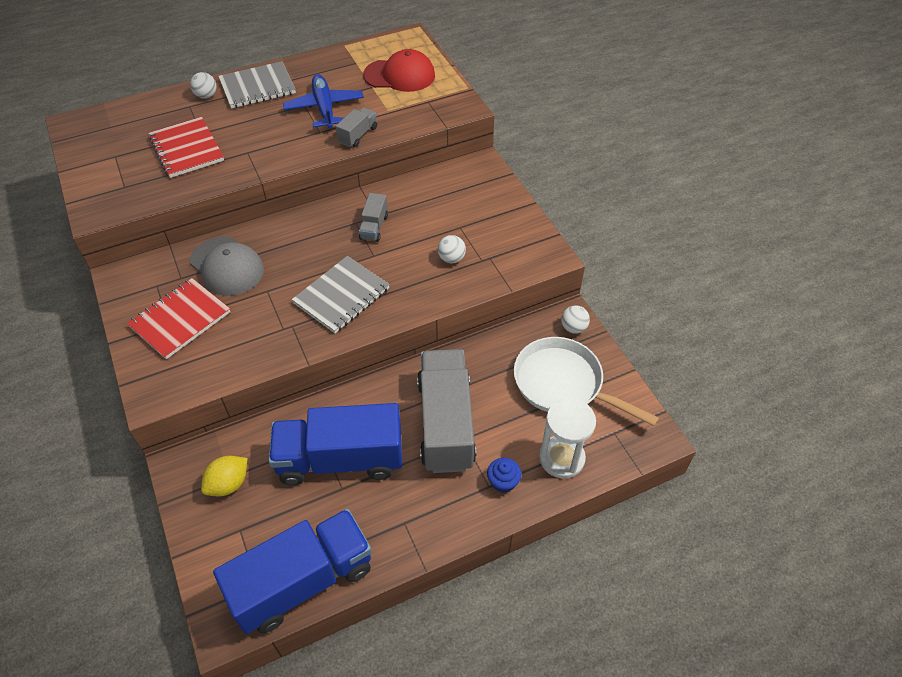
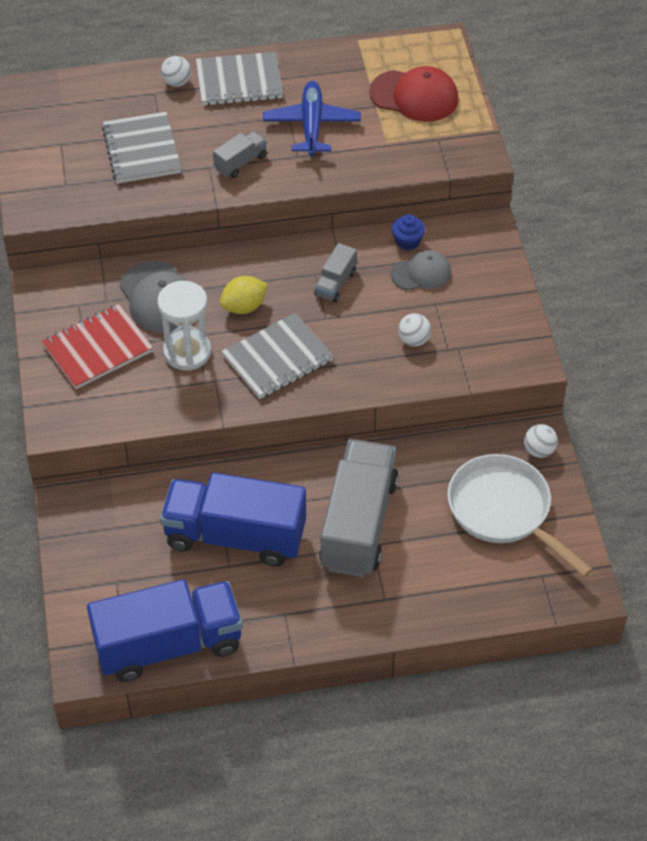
camera: 15 degrees right, 0 degrees up
(187, 149) = (142, 150): red notebook -> grey notebook
(228, 484) = (114, 535): yellow lemon -> yellow lemon (244, 307)
(358, 135) = (342, 169): grey truck -> grey truck (240, 163)
(441, 206) = (421, 273): none -> grey cap
(503, 482) = (401, 598): blue cupcake -> blue cupcake (407, 241)
(561, 458) = (473, 589): white hourglass -> white hourglass (187, 352)

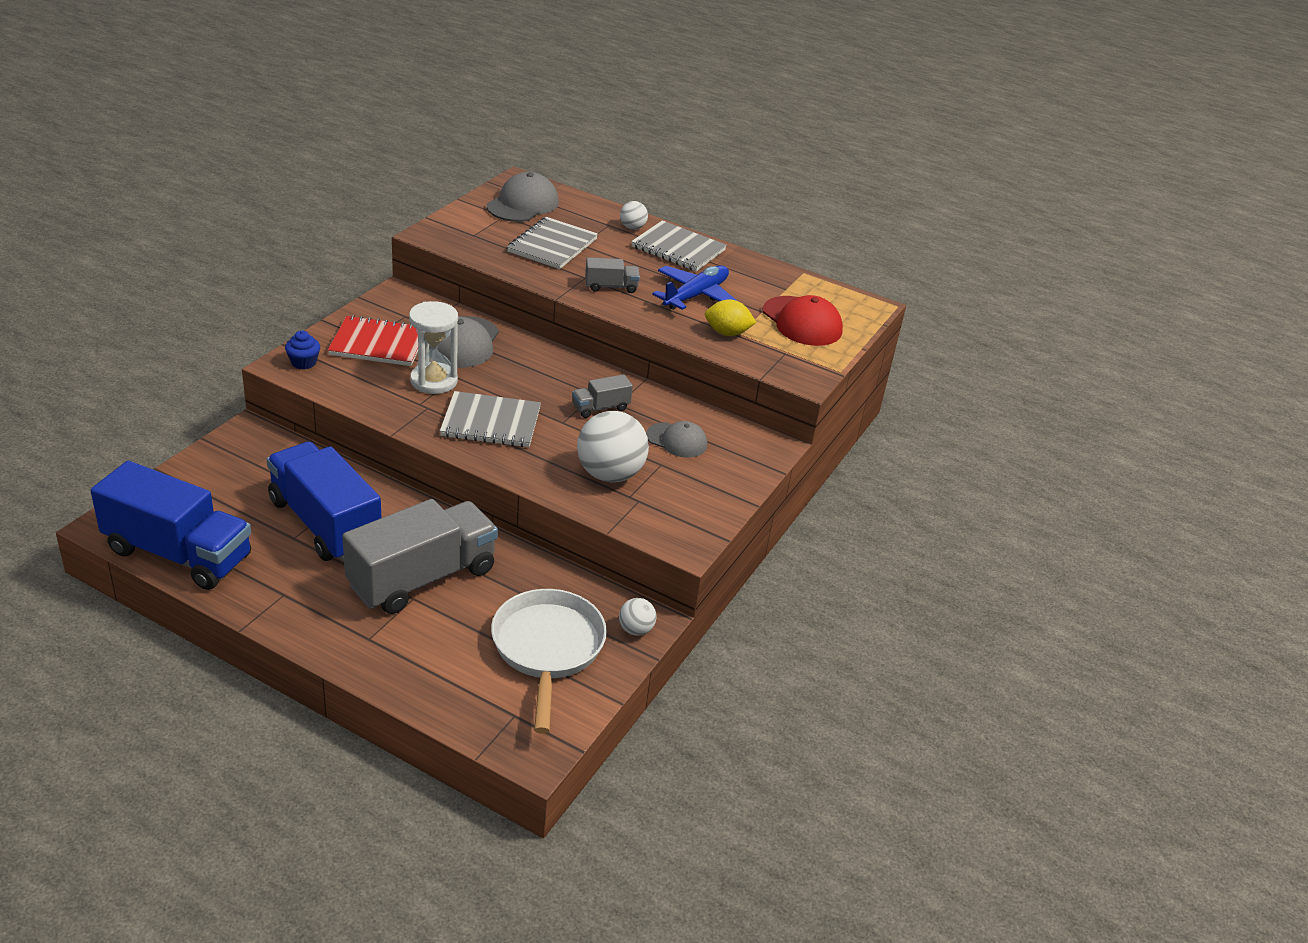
camera: 35 degrees right, 15 degrees down
(58, 119) = (523, 204): none -> grey cap
(244, 307) = (513, 381): yellow lemon -> yellow lemon (727, 333)
(407, 241) = (694, 417): blue cupcake -> blue cupcake (303, 362)
(413, 340) = (610, 474): white ball -> white ball, size x2.04

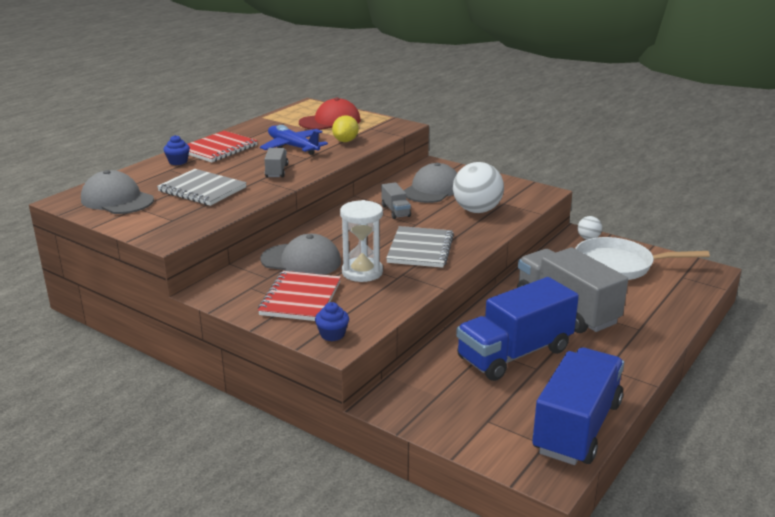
camera: 80 degrees left, 10 degrees down
(632, 228) = (178, 161): white ball -> blue cupcake
(677, 440) = (432, 189): grey cap -> grey cap, size x1.54
(678, 249) = (218, 149): grey notebook -> red notebook

